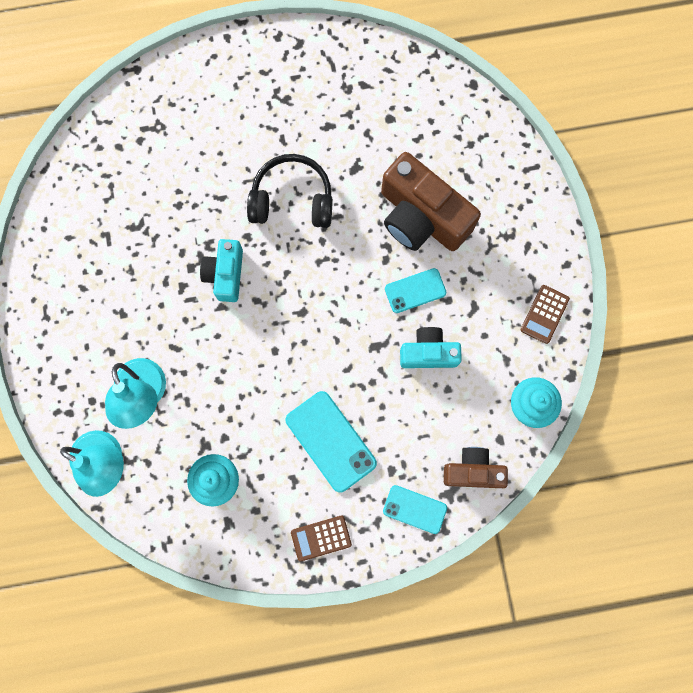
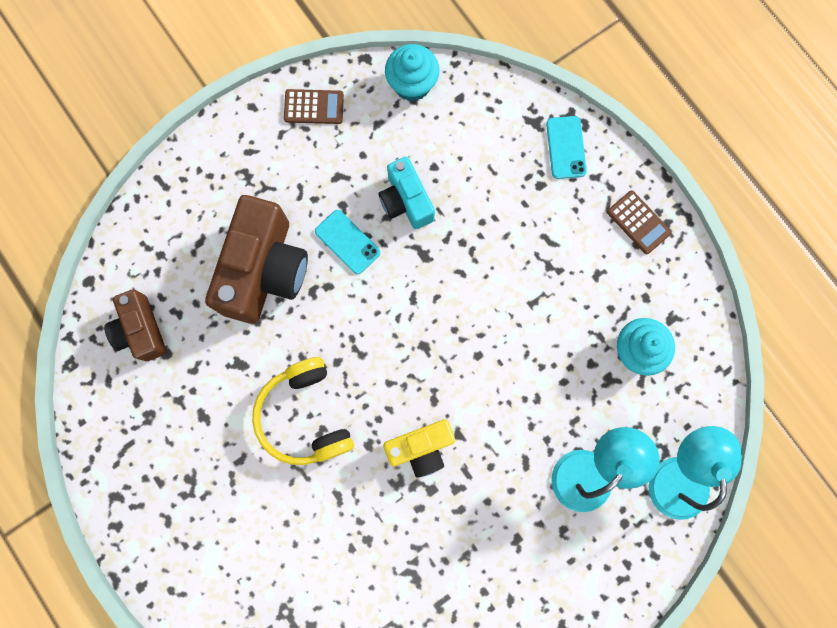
camera: 115 degrees left, 0 degrees up
(225, 274) = (421, 447): turquoise camera -> yellow camera
(292, 199) = (305, 416): black headphones -> yellow headphones
(331, 441) = (541, 256): turquoise phone -> none
(472, 471) = (502, 110): brown camera -> brown camera (141, 330)

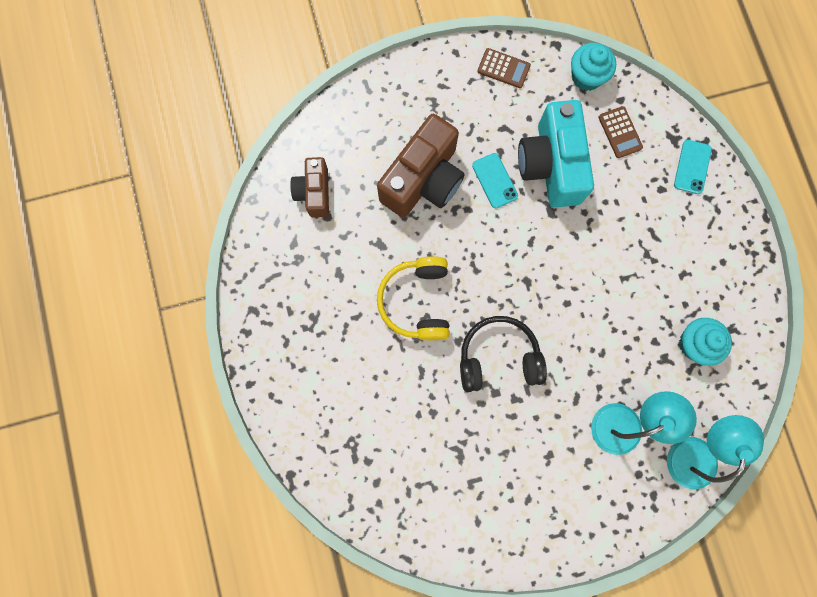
camera: 20 degrees right, 0 degrees up
(406, 201) = (551, 165): turquoise camera -> turquoise camera, size x1.73
(421, 447) = (498, 358): yellow camera -> black headphones
(638, 222) = (730, 245): brown calculator -> brown calculator (620, 132)

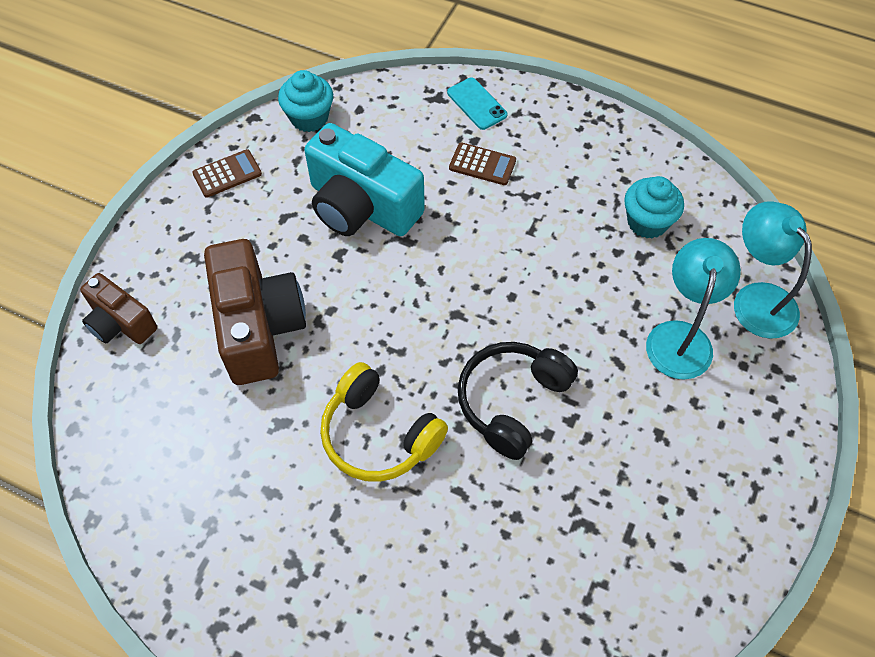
camera: 50 degrees left, 20 degrees down
(314, 192) = (156, 445): brown camera -> brown camera (120, 323)
(494, 180) = (327, 264): turquoise phone -> none
(620, 132) = (388, 131): brown calculator -> brown calculator (482, 164)

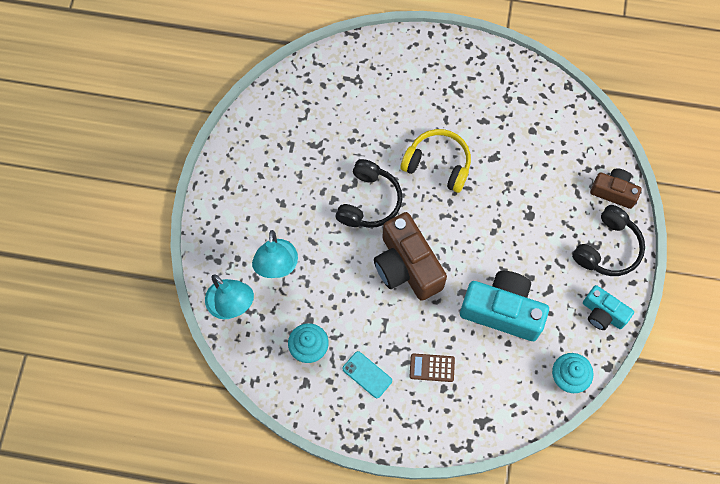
camera: 165 degrees right, 10 degrees up
(175, 249) = (608, 248): none -> black headphones
(227, 174) = (603, 313): brown calculator -> turquoise camera
(258, 327) = (531, 210): brown camera -> brown camera (407, 266)
(477, 104) = (451, 423): turquoise phone -> turquoise phone (367, 374)

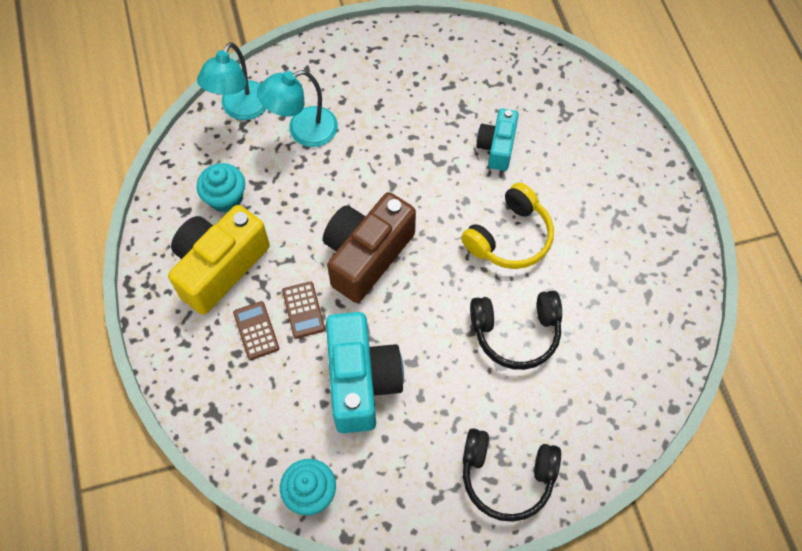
camera: 65 degrees right, 5 degrees down
(367, 374) = (219, 267): turquoise phone -> yellow camera
(369, 201) = (425, 186): black headphones -> black headphones (516, 332)
(430, 328) = (303, 310): none -> brown calculator
(438, 164) = (509, 237): yellow headphones -> yellow headphones turned 45 degrees clockwise
(603, 313) = (414, 504): turquoise camera -> turquoise camera (497, 147)
(613, 192) = (588, 454): brown camera -> none

